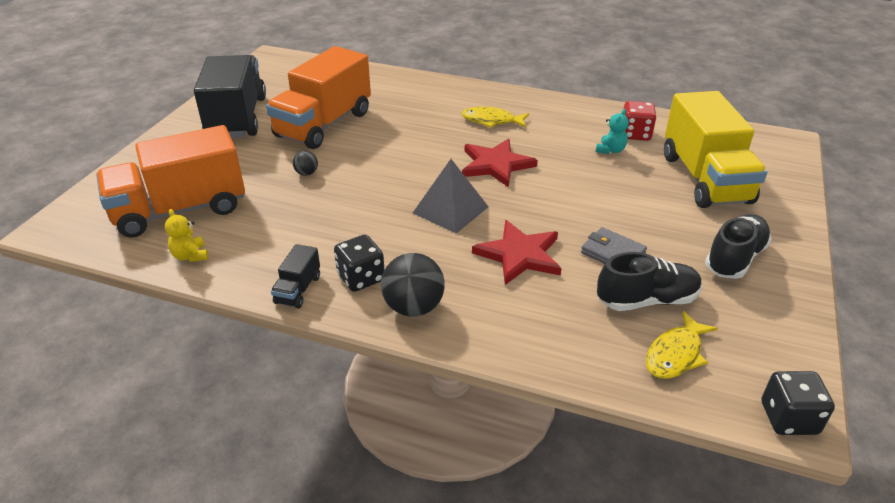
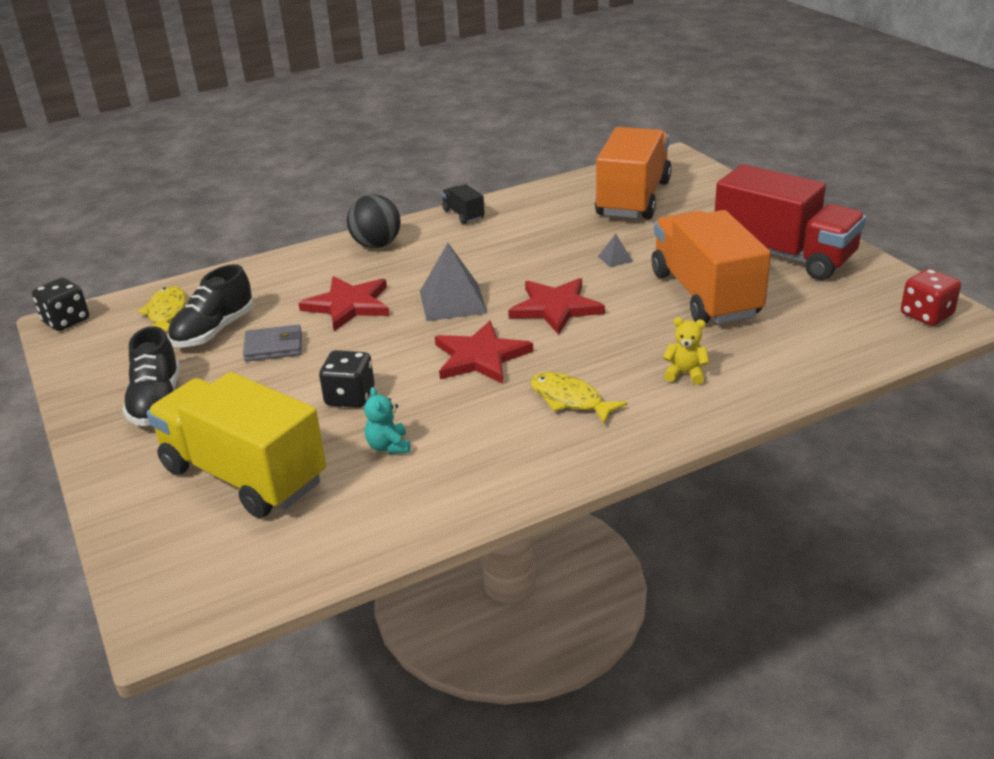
camera: 135 degrees right, 5 degrees down
(190, 256) = (563, 191): yellow teddy bear -> yellow teddy bear (685, 374)
(237, 118) = (783, 255): black truck -> red truck
(306, 173) = (615, 259): black ball -> grey pyramid
(361, 278) = (437, 238): black dice -> black dice (350, 397)
(404, 166) = (556, 308): none -> red star
(491, 121) = (570, 400): yellow fish -> yellow fish turned 105 degrees counterclockwise
(635, 134) = (385, 490): red dice -> red dice (926, 315)

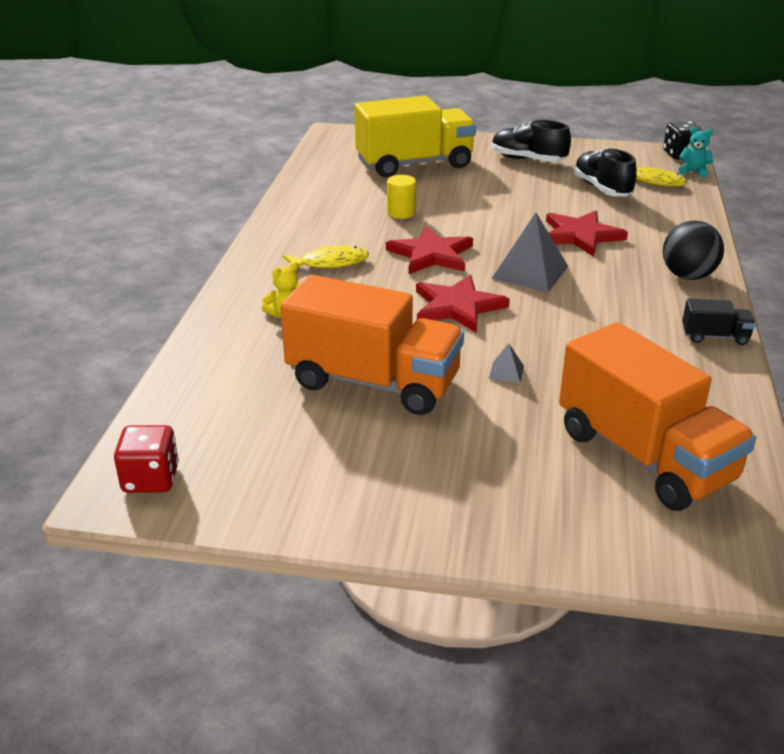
camera: 125 degrees right, 0 degrees up
(274, 347) = (551, 200): grey wallet -> none
(350, 397) = (449, 204): black dice -> none
(388, 446) = (377, 200): turquoise teddy bear -> turquoise teddy bear (693, 172)
(405, 415) = (401, 213): none -> yellow cylinder
(783, 255) = (374, 473): red truck -> none

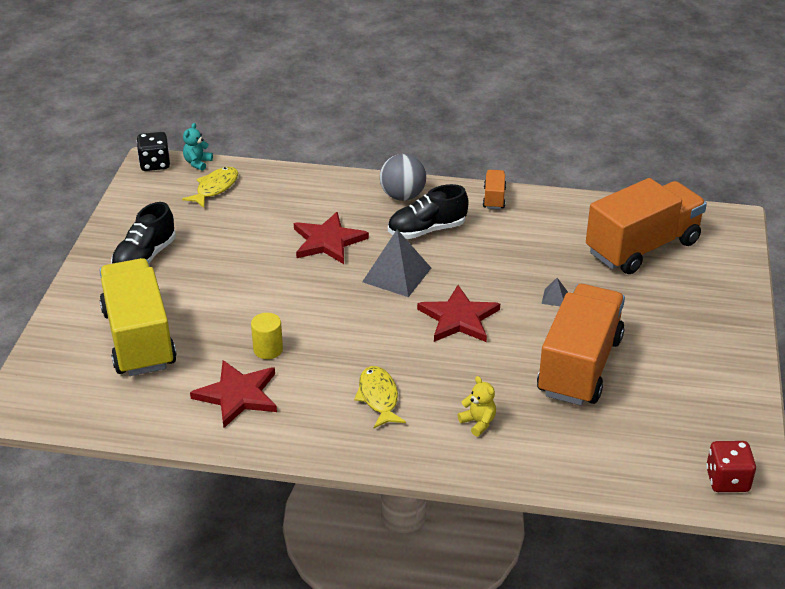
camera: 90 degrees left, 5 degrees up
(431, 254) = (362, 331): red star -> red star (238, 395)
(602, 188) = (227, 218): black shoe -> black shoe (427, 230)
(687, 276) = (402, 196): black ball -> grey ball
(714, 336) = (494, 198): black truck -> orange truck

